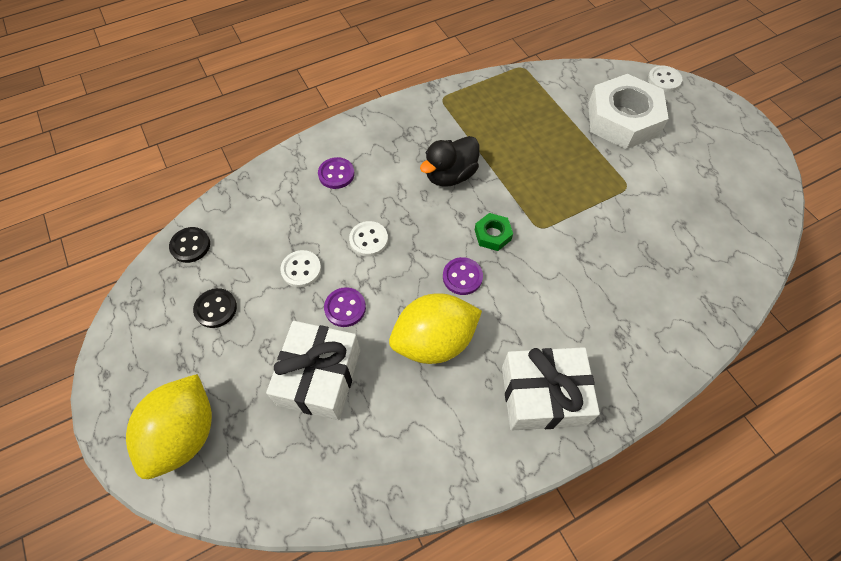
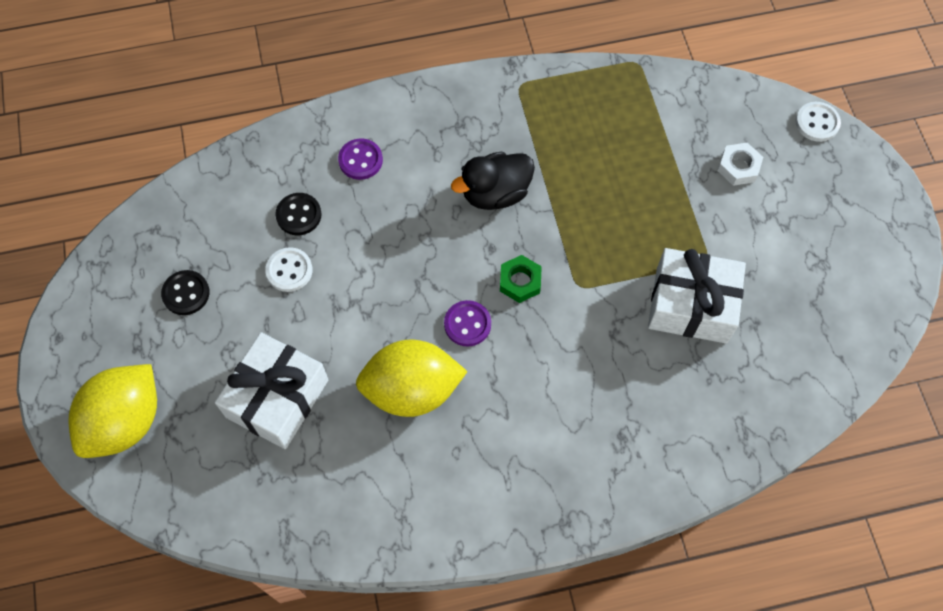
camera: 15 degrees right, 5 degrees up
(190, 246) = (174, 212): black button -> black button (299, 215)
(345, 308) = (325, 328): purple button -> none
(368, 240) = (374, 253): white button -> none
(543, 395) = (510, 480): white gift -> white gift (691, 305)
(622, 119) = (738, 167): white nut -> white nut, size x0.44

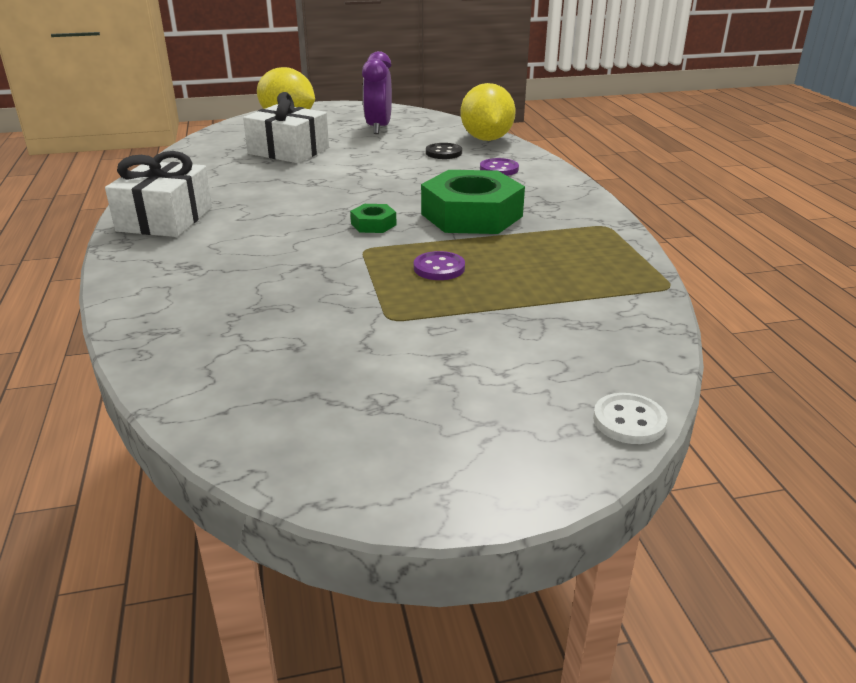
camera: 90 degrees right, 35 degrees down
(186, 293) = (378, 128): black button -> purple clock
(289, 270) = (394, 151): white button -> none
(412, 390) = (278, 187): yellow lemon -> yellow lemon (486, 139)
(467, 324) = (333, 205): purple button -> purple button (439, 268)
(495, 193) = (471, 215): black duck -> green nut
(691, 305) = (330, 306): white gift -> white gift (165, 219)
(738, 167) = (529, 347): white nut -> none

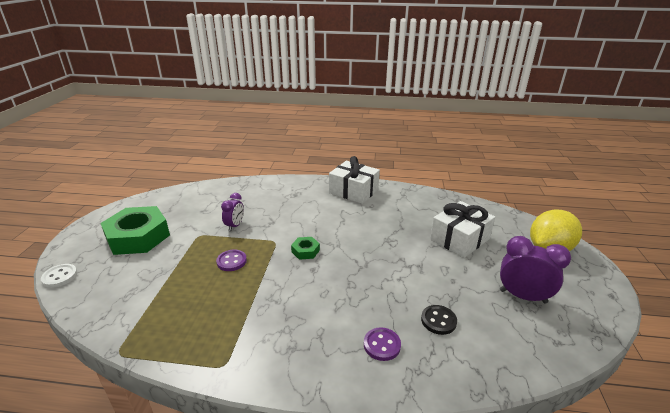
camera: 110 degrees right, 0 degrees up
(336, 294) = (235, 226): none -> purple clock
(471, 215) = (292, 295): green nut -> green nut (138, 237)
(486, 139) = (480, 368): yellow lemon -> none

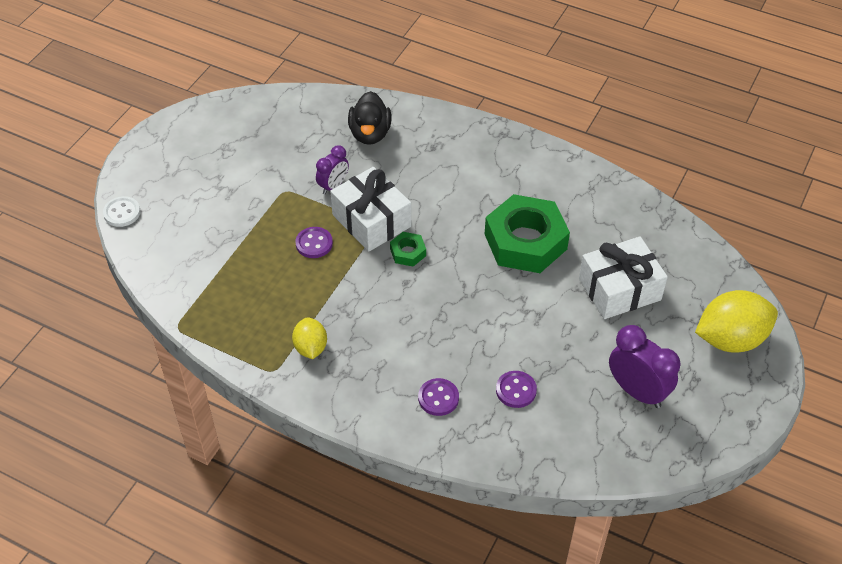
camera: 20 degrees right, 20 degrees up
(138, 237) = (211, 173): green nut -> green nut (525, 241)
(251, 196) = (370, 134): none -> black duck
(253, 335) = (310, 348): none -> yellow lemon
(353, 191) = (521, 162): white gift -> white gift (371, 221)
(438, 320) = (516, 390): black button -> purple button

